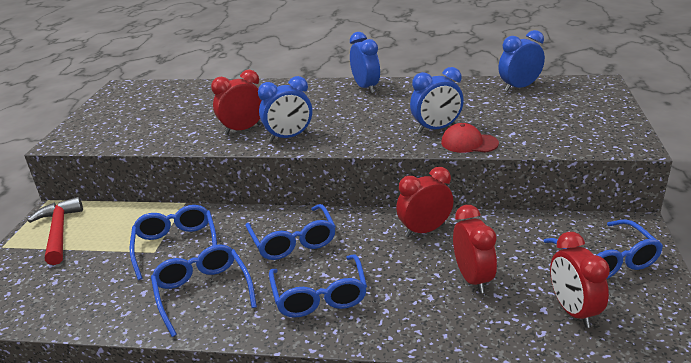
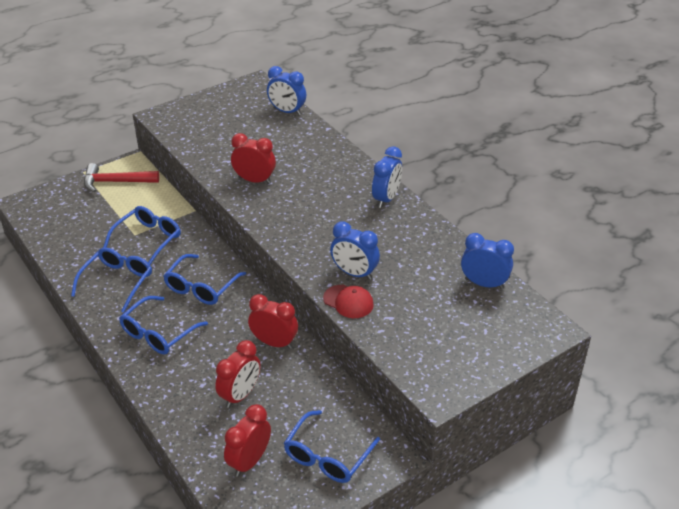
camera: 45 degrees right, 10 degrees up
(59, 232) = (116, 182): red hammer -> red hammer turned 120 degrees counterclockwise
(289, 137) = (266, 208): blue clock -> blue clock (287, 111)
(469, 143) = (348, 301): red cap -> red cap turned 150 degrees clockwise

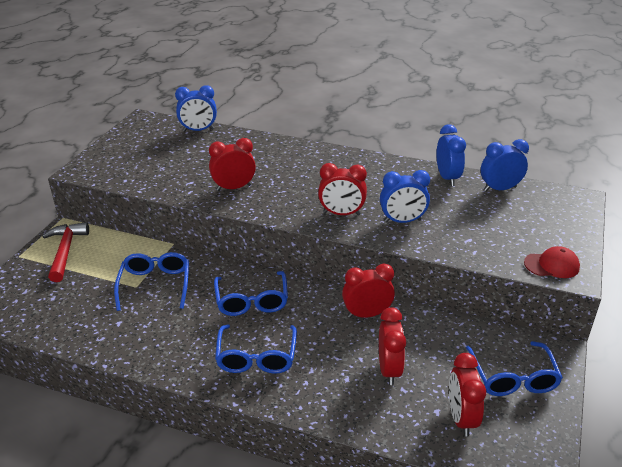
camera: 35 degrees left, 5 degrees down
(116, 182) = (65, 251): red hammer -> red hammer turned 120 degrees clockwise
(117, 282) = (165, 333): blue glasses -> none
(312, 243) = (341, 213): none -> red clock
(348, 301) = (424, 242): red cap -> red cap (552, 265)
(386, 199) = (357, 161): blue clock -> blue clock (447, 178)

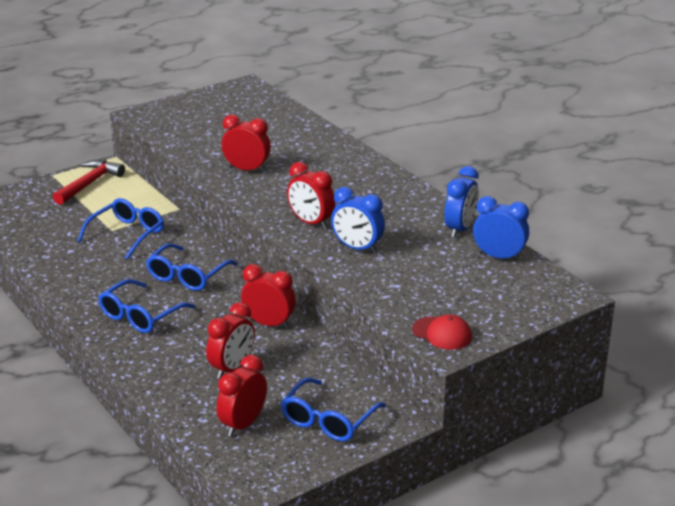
camera: 35 degrees right, 5 degrees down
(198, 130) = (282, 110): blue clock -> none

